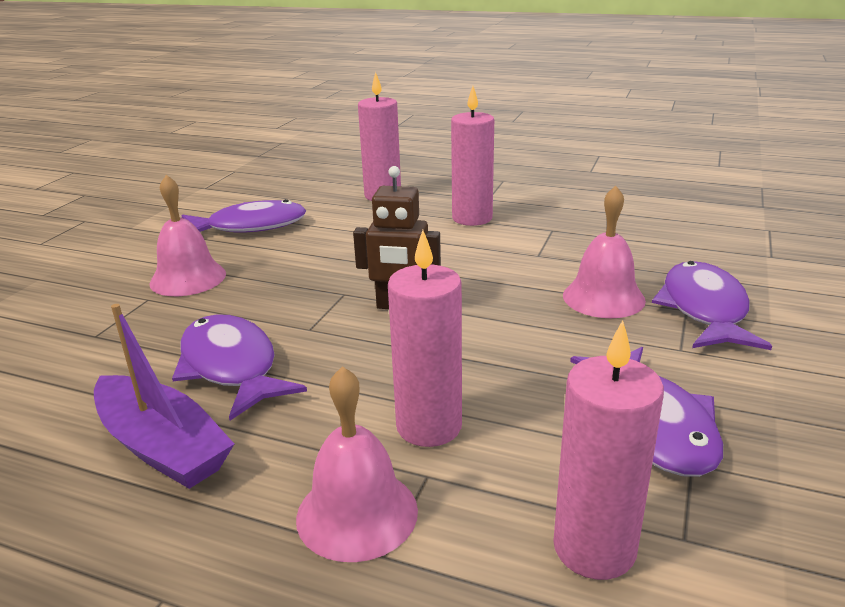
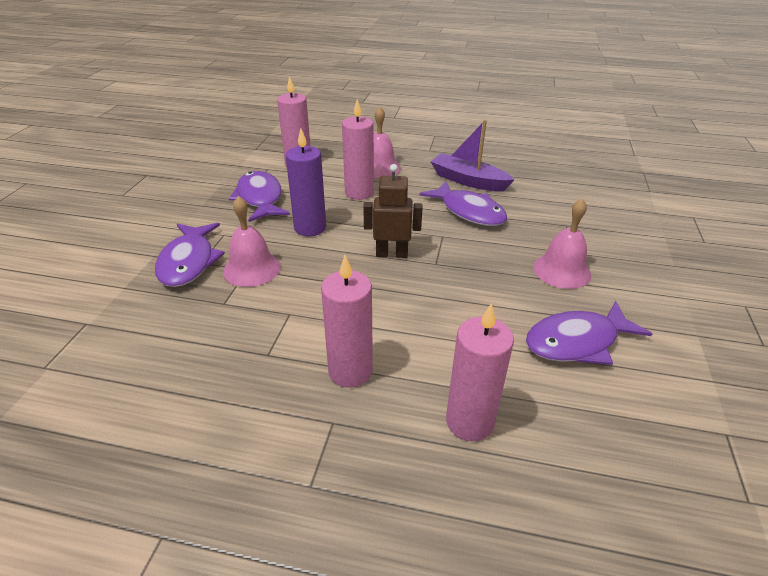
camera: 170 degrees right, 10 degrees up
(529, 352) = (310, 228): none -> purple candle

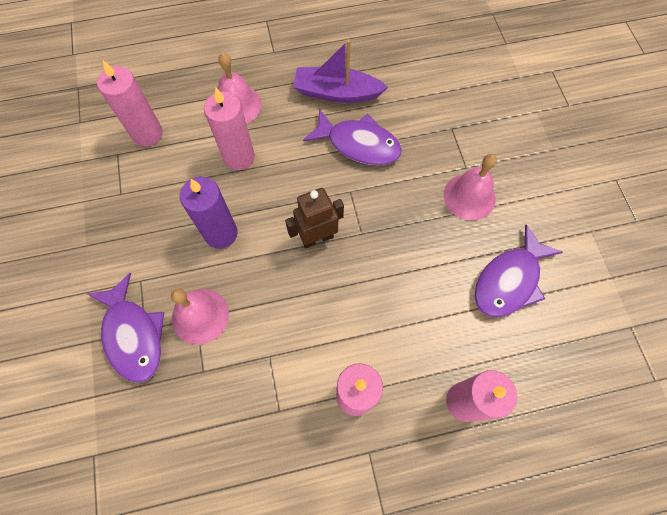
camera: 25 degrees left, 30 degrees up
(260, 198) = (141, 209): purple fish -> none

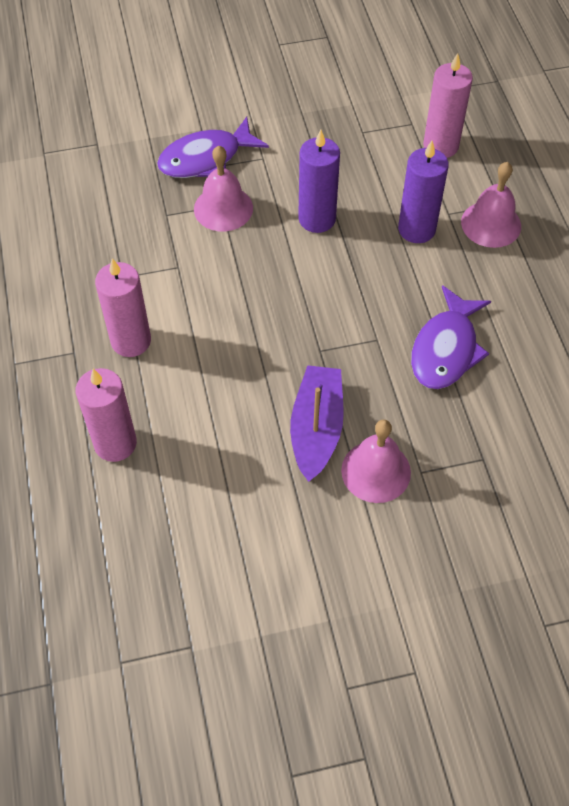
camera: 90 degrees right, 10 degrees down
(239, 157) = (416, 229): pink candle -> purple candle
(317, 238) = (313, 306): brown robot -> none
(337, 93) = (524, 326): purple boat -> purple boat (316, 428)
(509, 280) = (258, 506): purple fish -> none

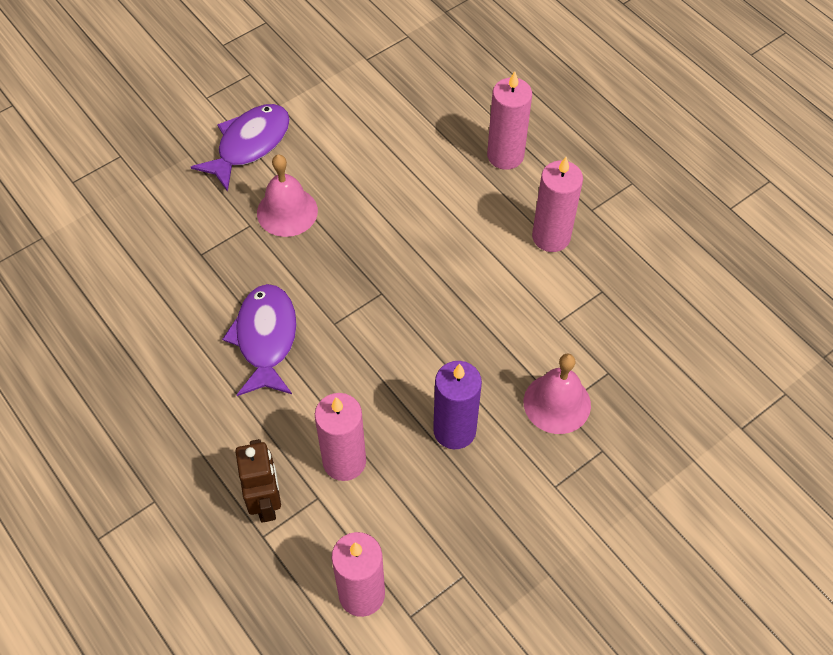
camera: 155 degrees right, 0 degrees up
(206, 158) = (614, 458): purple fish -> purple fish (249, 145)
(316, 428) = (351, 225): purple boat -> none
(416, 229) = (344, 461): purple candle -> pink candle
(491, 224) = (266, 502): pink bell -> brown robot

